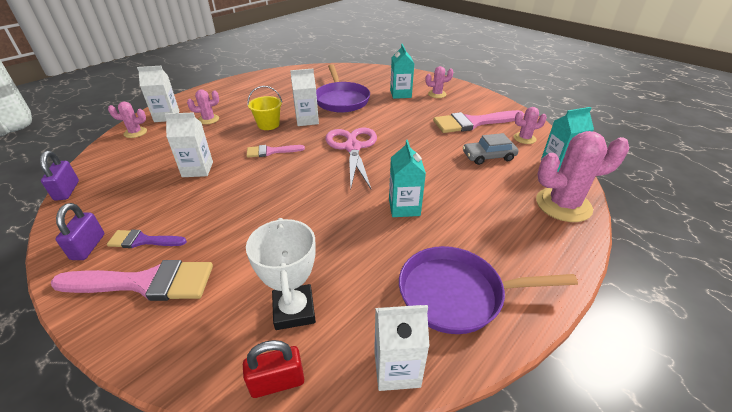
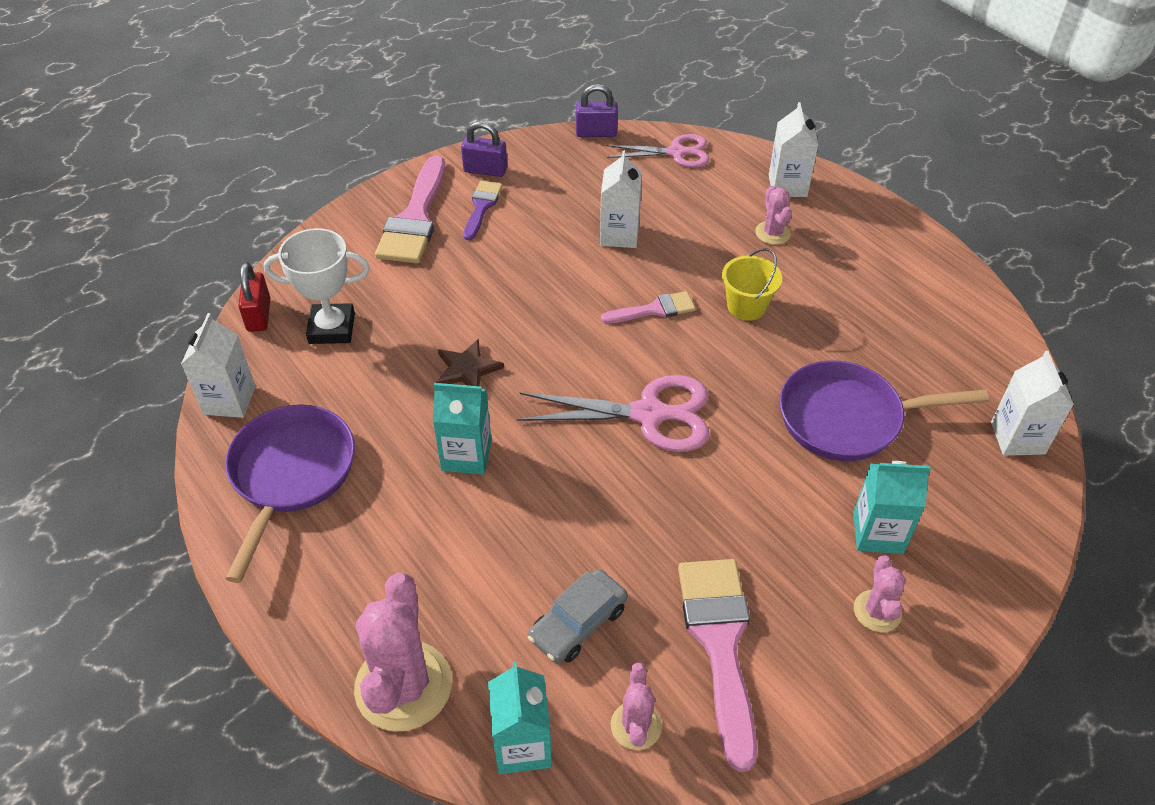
camera: 100 degrees right, 10 degrees up
(114, 154) = (676, 152): none -> pink scissors
(135, 132) = (736, 162): pink cactus -> none
(271, 151) = (654, 310): pink brush -> pink brush turned 75 degrees clockwise
(307, 120) = (759, 358): white carton -> white carton (1017, 438)
(330, 219) = (467, 369): none -> brown star
(488, 156) = (578, 623): grey car -> grey car turned 135 degrees counterclockwise

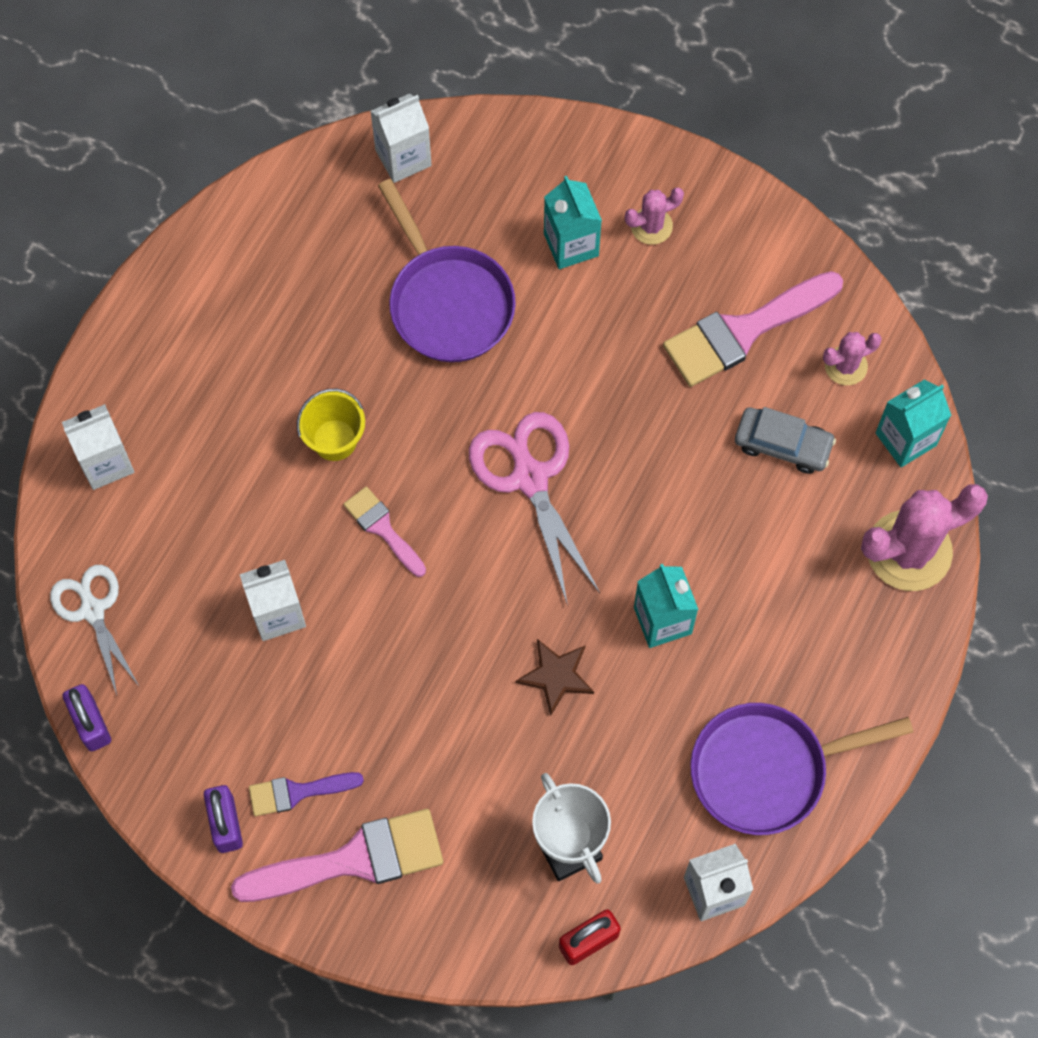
camera: 115 degrees left, 20 degrees up
(676, 152) = (92, 610): pink scissors -> white scissors
(773, 233) = (201, 452): pink cactus -> none

